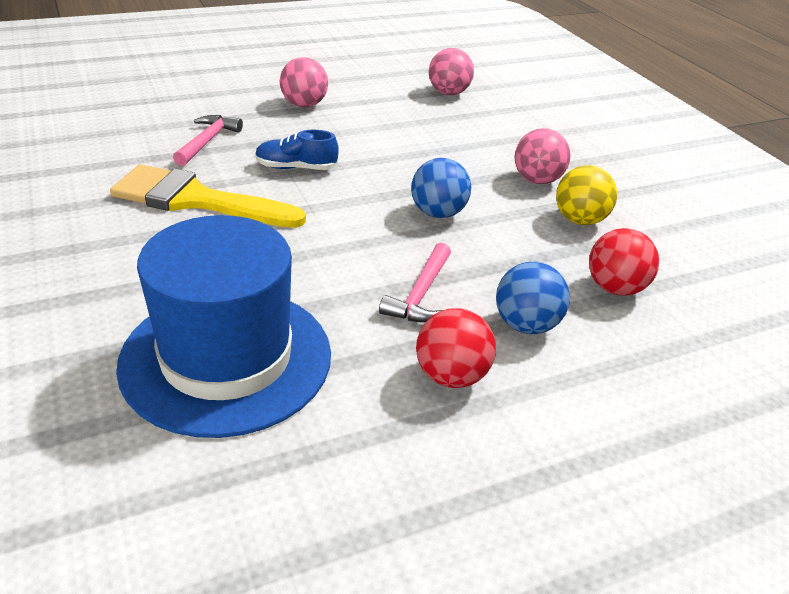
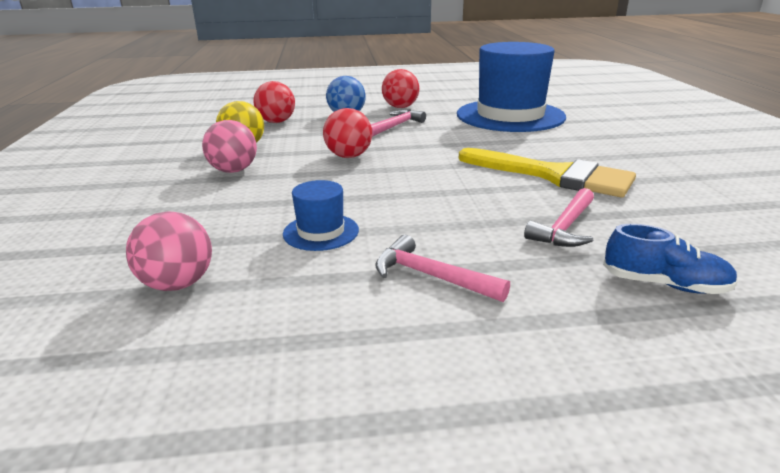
camera: 160 degrees left, 10 degrees down
(296, 168) = (459, 194): blue shoe -> blue shoe (664, 284)
(304, 105) = (431, 276): pink ball -> pink hammer
(393, 126) = (321, 232): none -> blue hat
(438, 213) = (349, 156): blue ball -> red ball

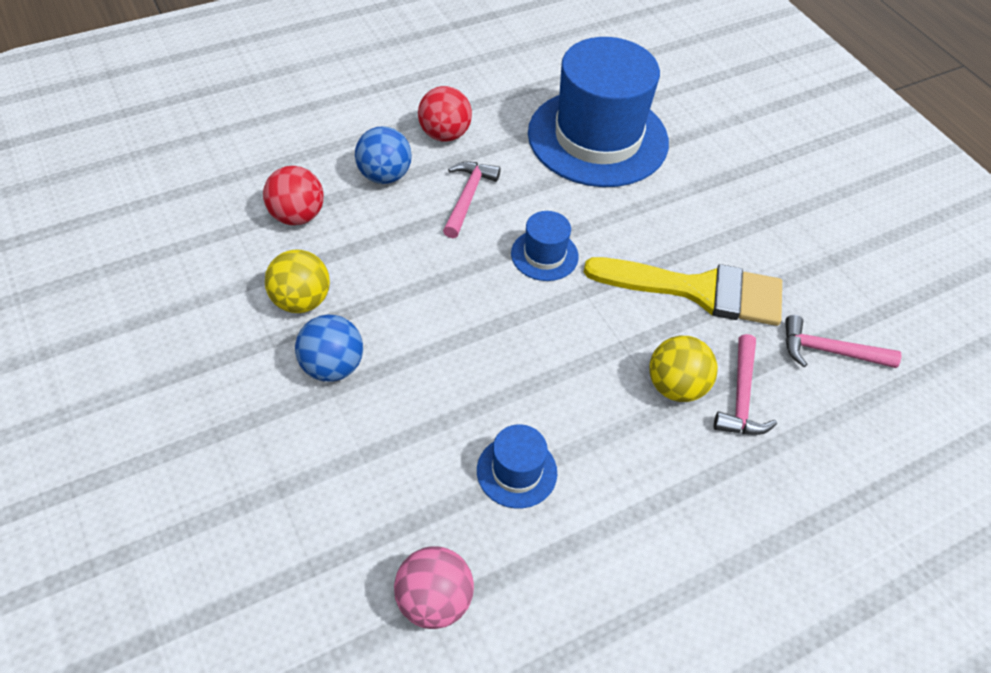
camera: 25 degrees left, 25 degrees up
(233, 170) = (332, 367): pink ball -> blue ball
(349, 156) = (453, 296): red ball -> none
(431, 276) = (656, 515): pink hammer -> pink hammer (829, 351)
(433, 149) = (544, 255): none -> blue hat
(502, 214) = (676, 386): none -> yellow ball
(664, 284) = (843, 468): blue shoe -> none

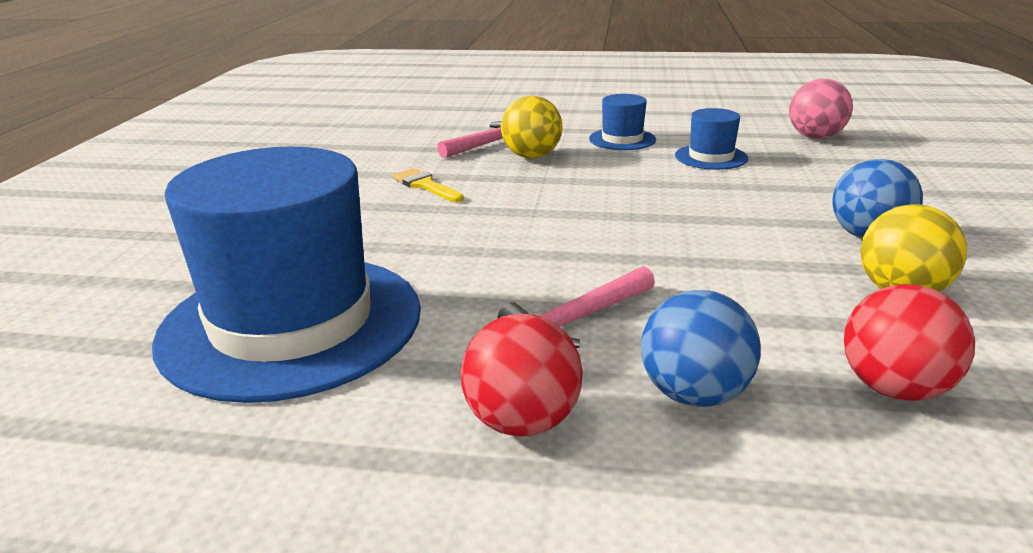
camera: 140 degrees left, 25 degrees down
(544, 255) = (541, 243): blue hat -> blue hat (622, 139)
(698, 290) = (425, 185): yellow brush -> yellow brush, size x0.44
(829, 351) = (387, 142): pink hammer -> none

